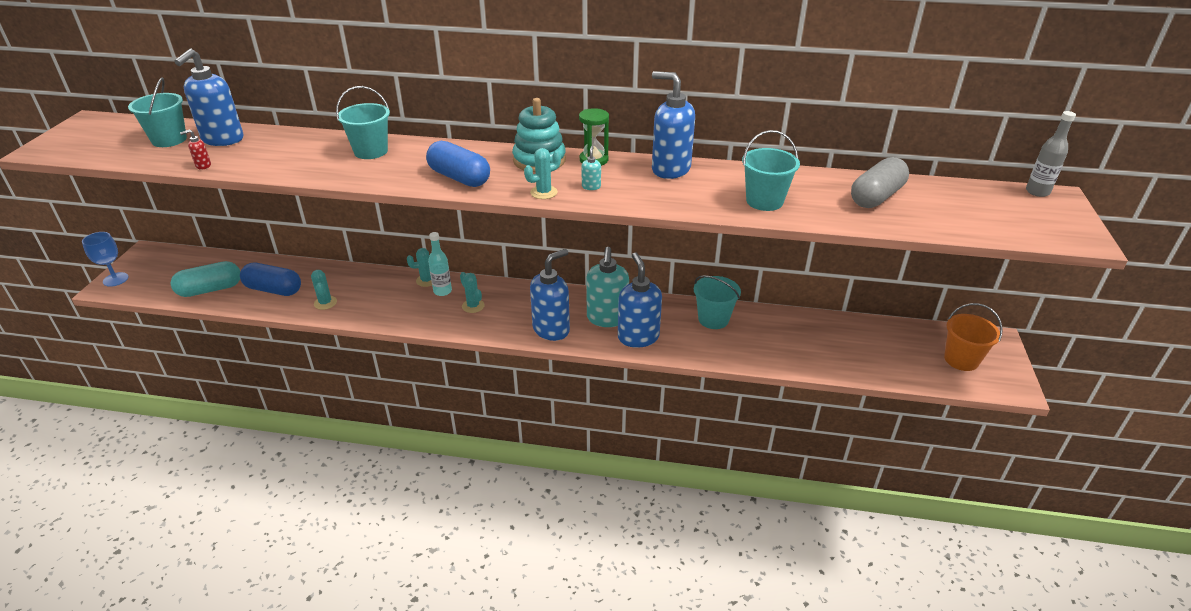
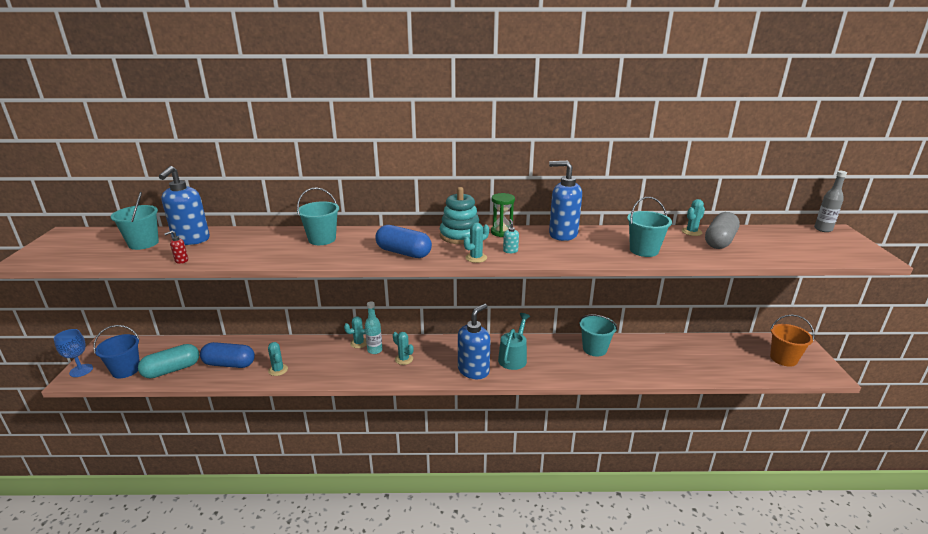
camera: 10 degrees left, 10 degrees down
(162, 284) = (126, 370): none -> blue bucket
(607, 318) = (514, 357): turquoise soap dispenser -> turquoise watering can
(638, 337) = (543, 369): blue soap dispenser -> none
(846, 180) = (691, 232): none -> turquoise cactus

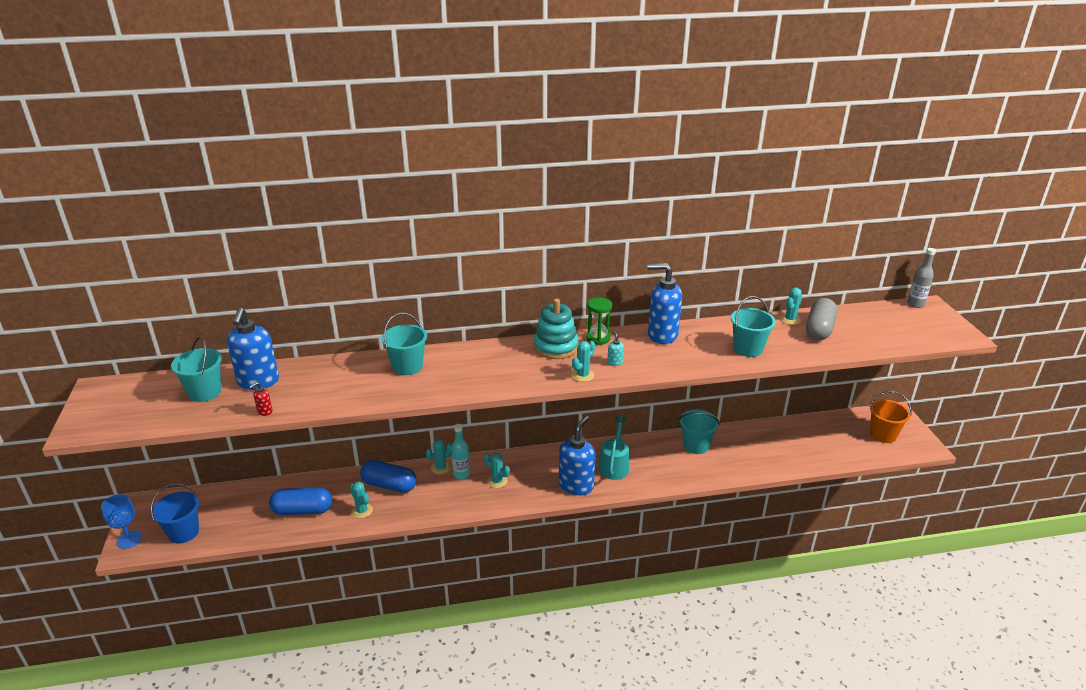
camera: 10 degrees left, 5 degrees up
(172, 370) = (238, 525): turquoise capsule -> none
(403, 253) = (504, 376): blue capsule -> blue capsule (389, 485)

